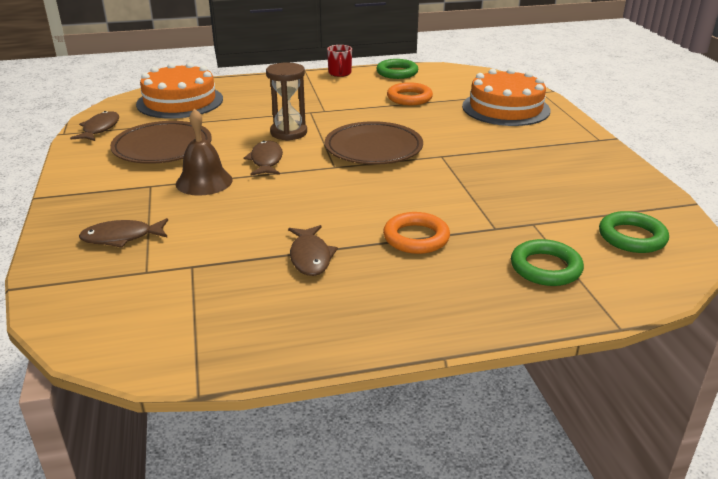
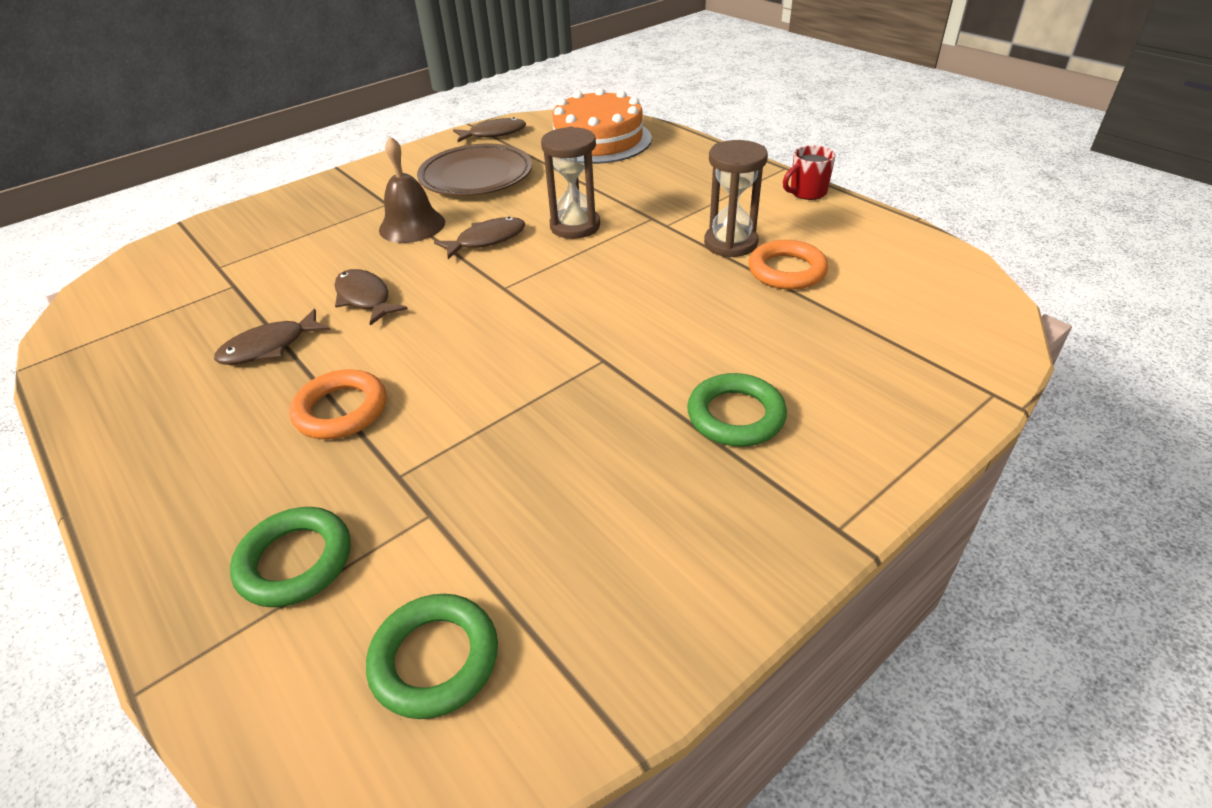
camera: 65 degrees right, 10 degrees up
(121, 237) = (276, 231): brown fish -> brown fish (365, 298)
(366, 102) = (730, 243): none -> brown hourglass
(373, 148) = (581, 297): brown plate -> none
(397, 72) = (874, 230): green ring -> green ring (735, 416)
(505, 108) = (858, 372): orange cake -> none

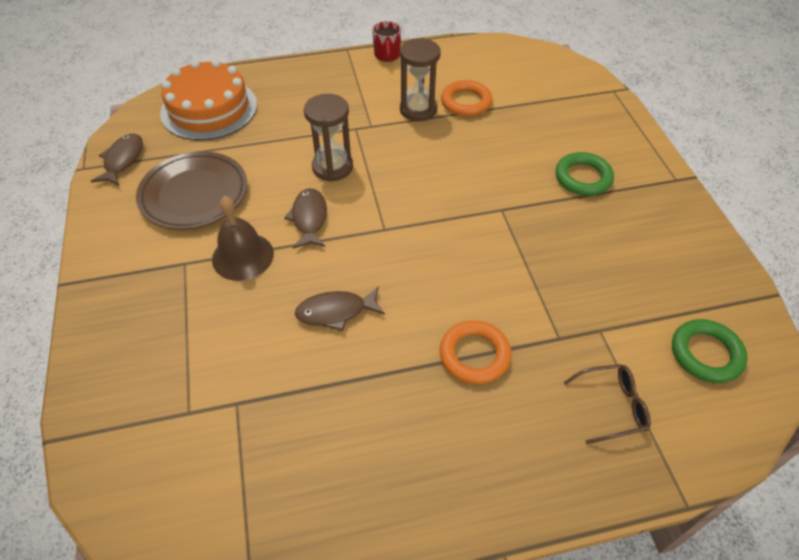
camera: 65 degrees left, 10 degrees up
(269, 347) = (362, 388): brown fish -> none
(295, 561) = (612, 406): green ring -> brown glasses

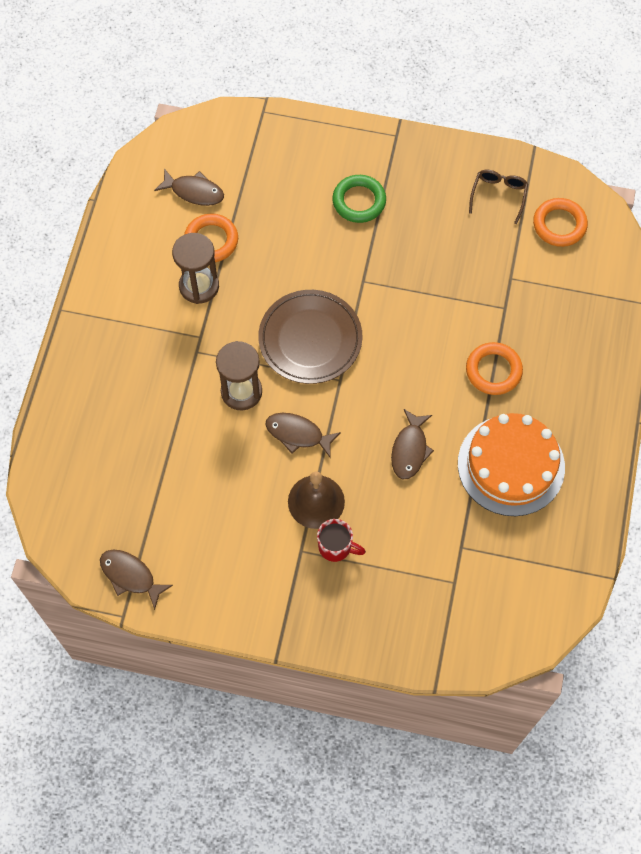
camera: 65 degrees left, 15 degrees up
(194, 194) = (216, 521): brown plate -> brown plate (310, 339)
(209, 109) = (91, 475): orange cake -> orange cake (511, 465)
(387, 55) = (95, 276): red mug -> red mug (336, 547)
(503, 79) = (194, 192): none -> brown fish
(612, 406) = (571, 306): brown glasses -> brown glasses (498, 195)
(706, 354) = (559, 225): green ring -> orange ring

